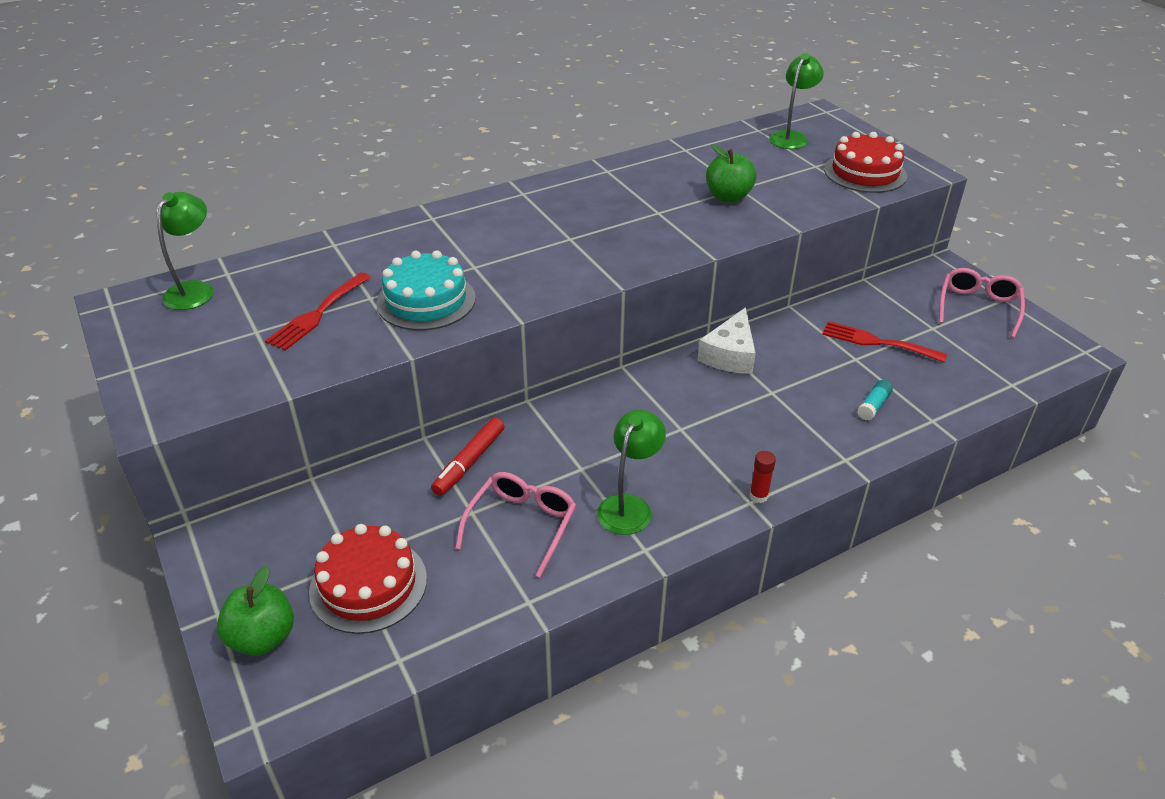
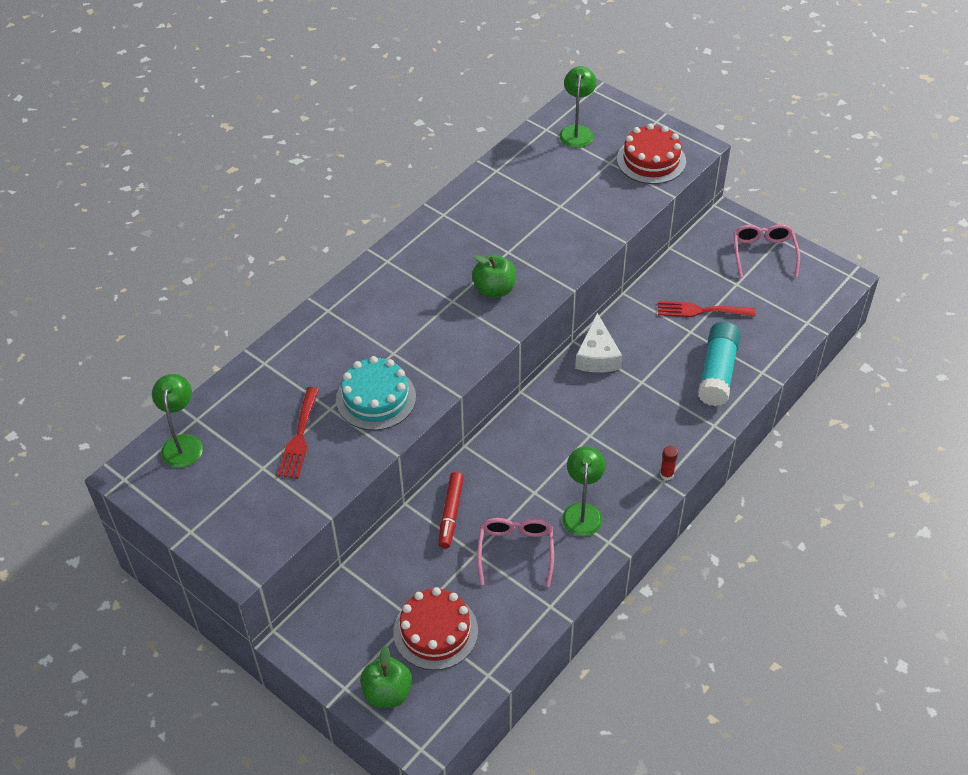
camera: 20 degrees left, 10 degrees up
(728, 197) = (555, 218): green apple -> green apple (494, 289)
(873, 406) = (717, 372): turquoise glue stick -> turquoise glue stick, size x2.28

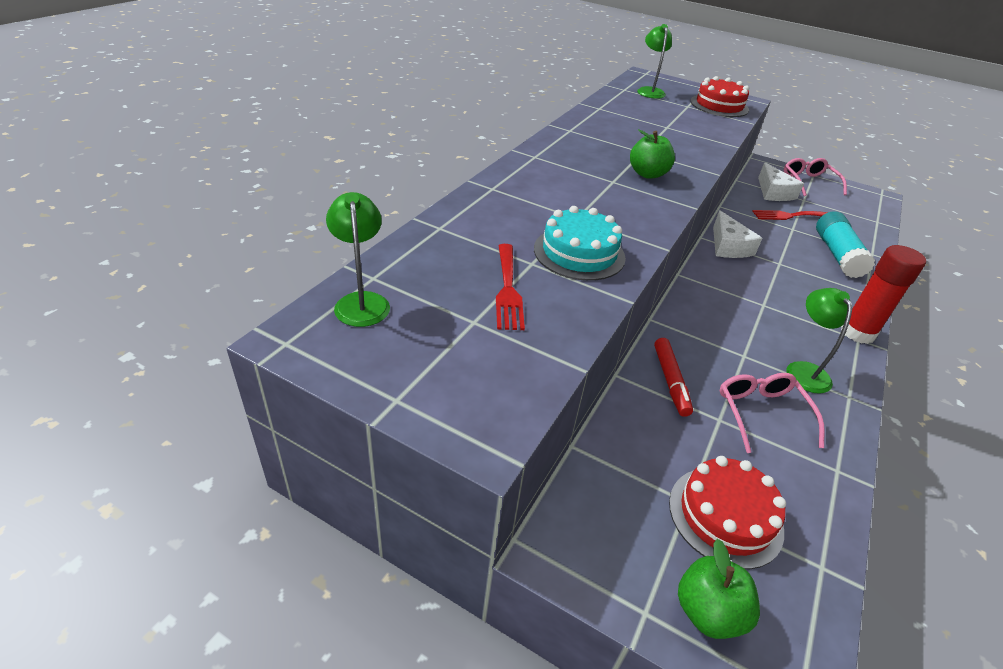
camera: 15 degrees left, 10 degrees down
(666, 474) = (857, 333): red glue stick -> red glue stick, size x2.28
(705, 270) = (773, 192): none -> white cheese

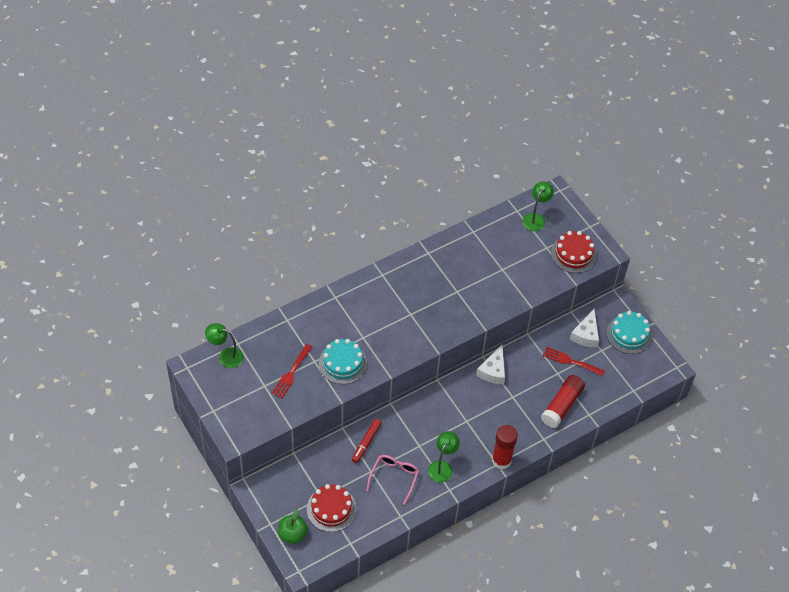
camera: 30 degrees right, 15 degrees up
(361, 301) = (225, 356): green lamp -> green lamp turned 90 degrees counterclockwise
(647, 174) = (438, 314): green apple -> none
(808, 182) = (629, 334): pink glasses -> turquoise cake
(837, 254) = (562, 405): turquoise glue stick -> red glue stick

